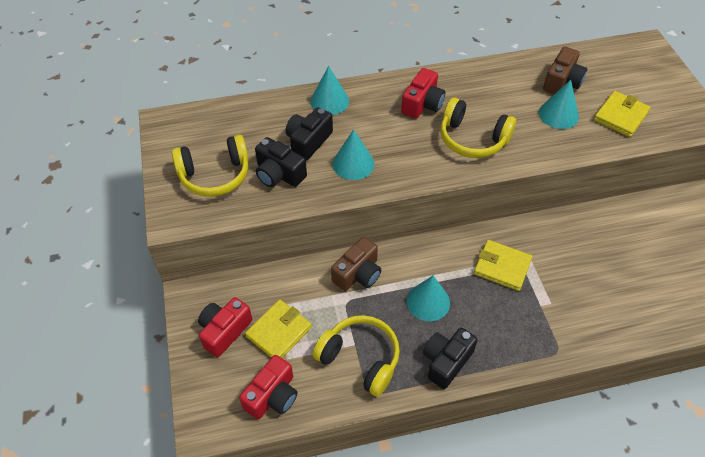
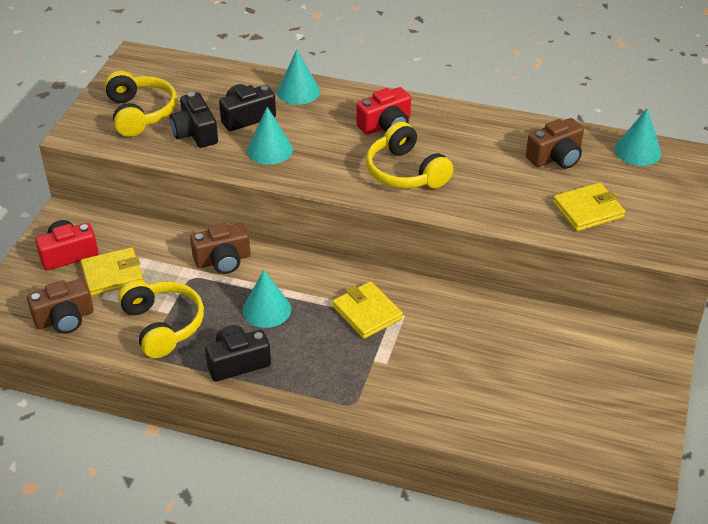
camera: 30 degrees right, 10 degrees down
(215, 175) = (140, 113): yellow headphones -> yellow headphones turned 120 degrees counterclockwise
(272, 396) = (64, 318): red camera -> brown camera
(558, 114) = (519, 184): turquoise cone -> turquoise cone (637, 151)

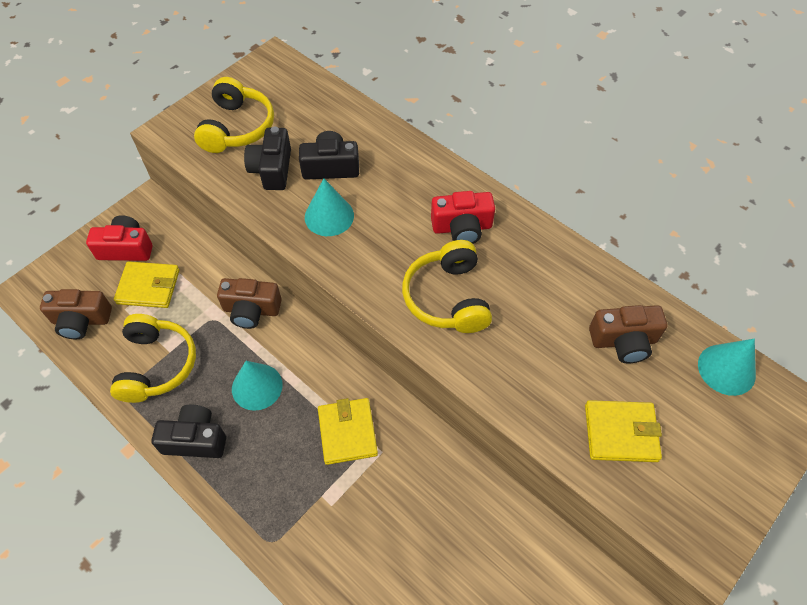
camera: 25 degrees right, 15 degrees up
(298, 91) = (399, 152): turquoise cone -> none

